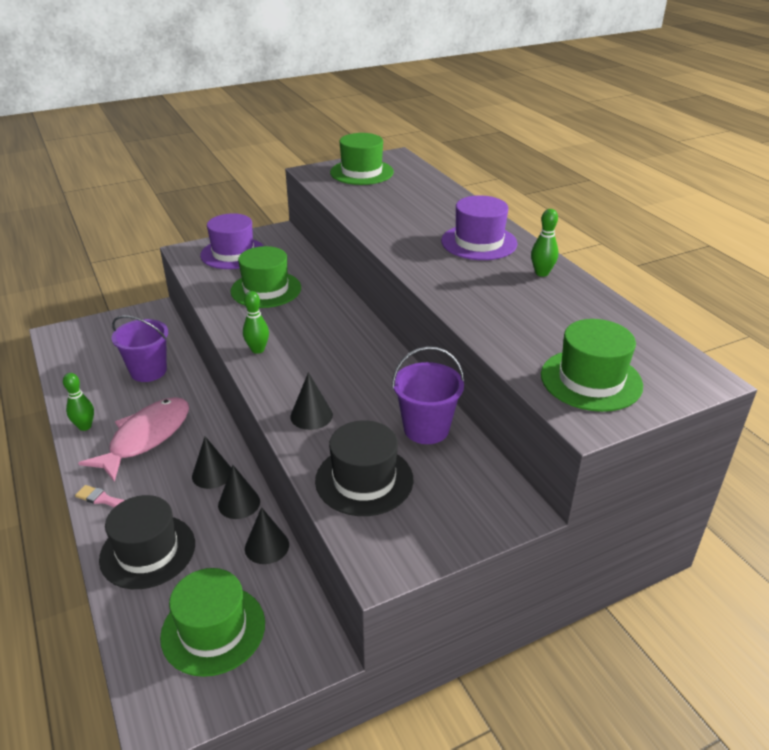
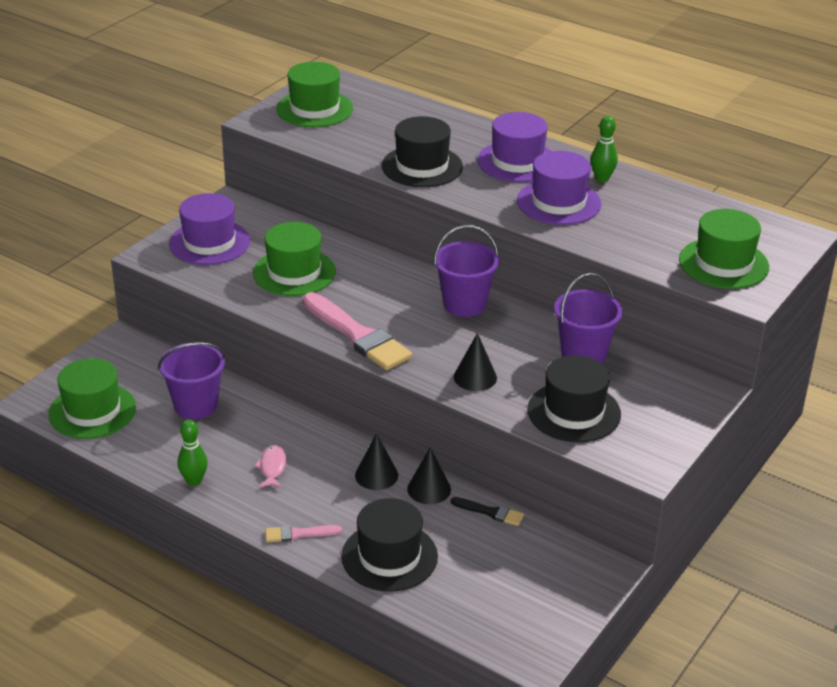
camera: 30 degrees left, 0 degrees up
(146, 437) = (272, 467): pink fish -> pink fish, size x0.44
(213, 629) = (511, 587): green hat -> green hat (92, 411)
(258, 350) = (358, 335): green bowling pin -> pink brush
(267, 546) = (490, 512): black cone -> black brush
(367, 352) = (464, 304): none -> purple bucket
(395, 227) = (422, 166): none -> black hat
(480, 282) = (558, 202): none -> purple hat

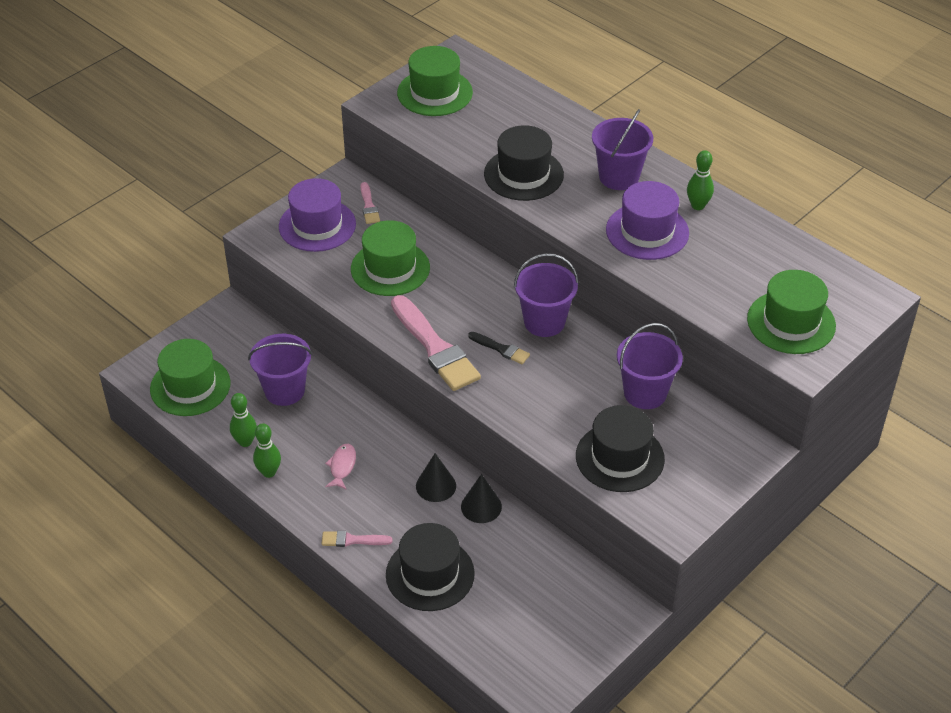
camera: 10 degrees right, 10 degrees up
(162, 455) = (245, 442): none -> green bowling pin
(260, 222) = (369, 206): none -> pink brush
(475, 377) = (535, 407): black cone -> none
(490, 512) = (533, 538): black brush -> black brush (501, 349)
(517, 162) = (619, 177): purple hat -> purple bucket

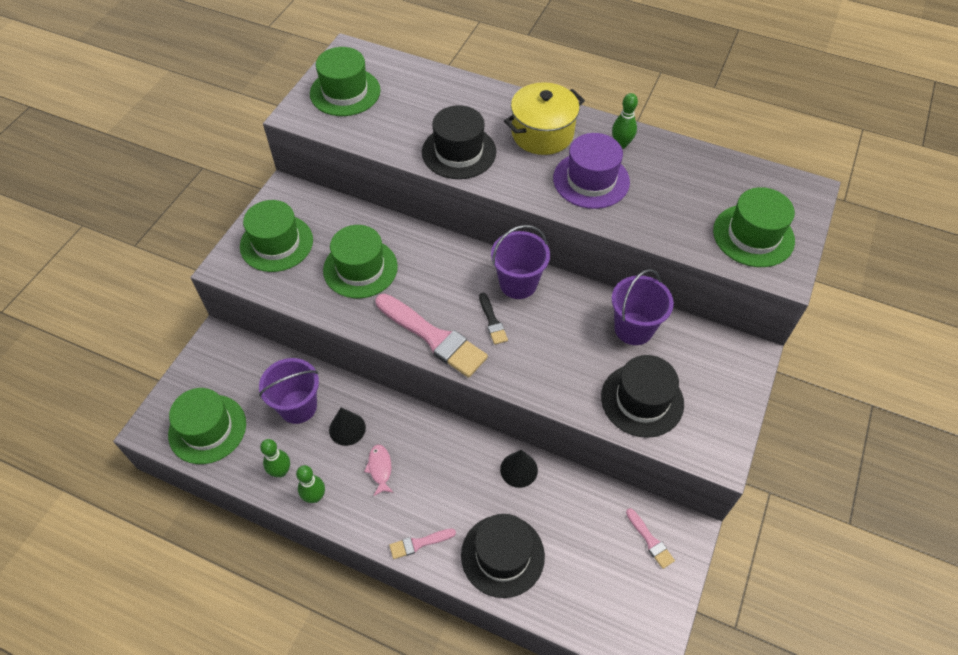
camera: 20 degrees left, 10 degrees up
(317, 225) = (276, 243): purple hat -> green hat
(369, 206) = (316, 211): pink brush -> pink brush (650, 540)
(436, 486) = (471, 461): black cone -> black cone (347, 429)
(501, 349) = (492, 321): black brush -> black brush turned 60 degrees clockwise
(619, 177) = (542, 134): purple bucket -> yellow pot

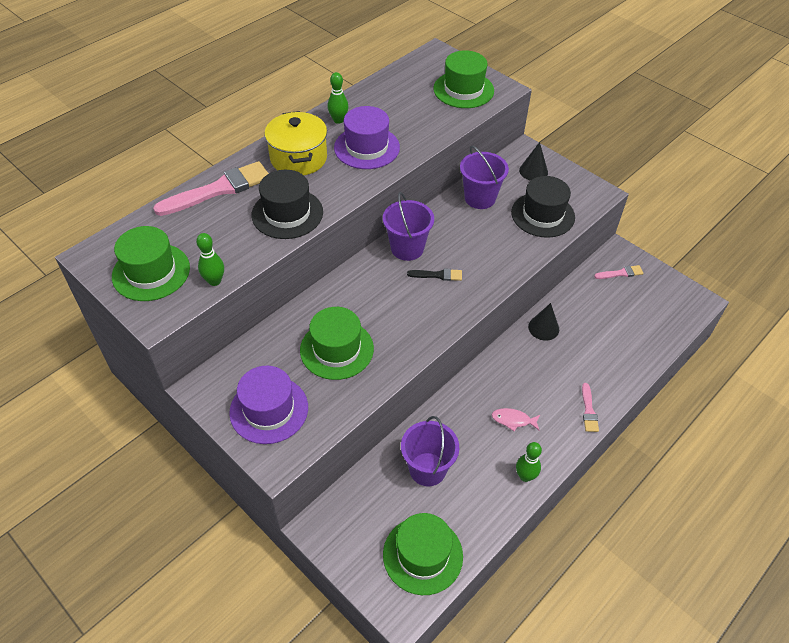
camera: 70 degrees left, 5 degrees down
(276, 243) = (269, 410): green hat -> purple hat
(281, 471) = (491, 498): green bowling pin -> green bowling pin (214, 281)
(347, 429) = (465, 435): black cone -> black cone (533, 171)
(433, 337) = (437, 317): pink brush -> pink brush (219, 189)
(502, 555) = (611, 360): black hat -> none

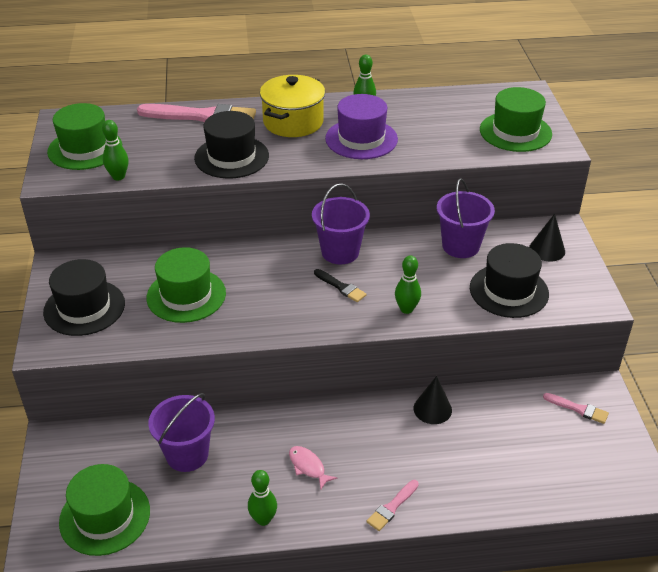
camera: 40 degrees right, 10 degrees down
(269, 410) = (84, 308): purple hat -> black hat
(497, 266) = (406, 309): none -> green bowling pin

